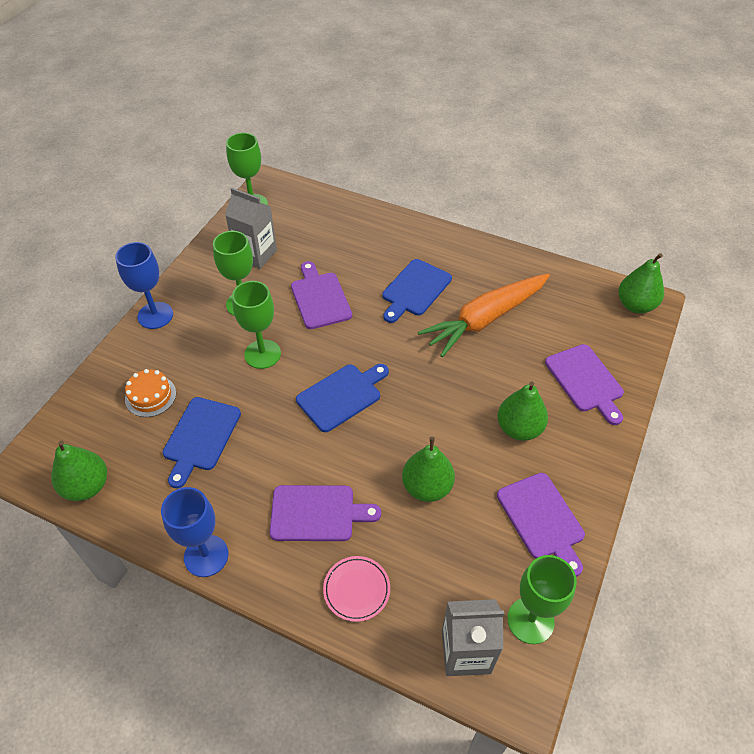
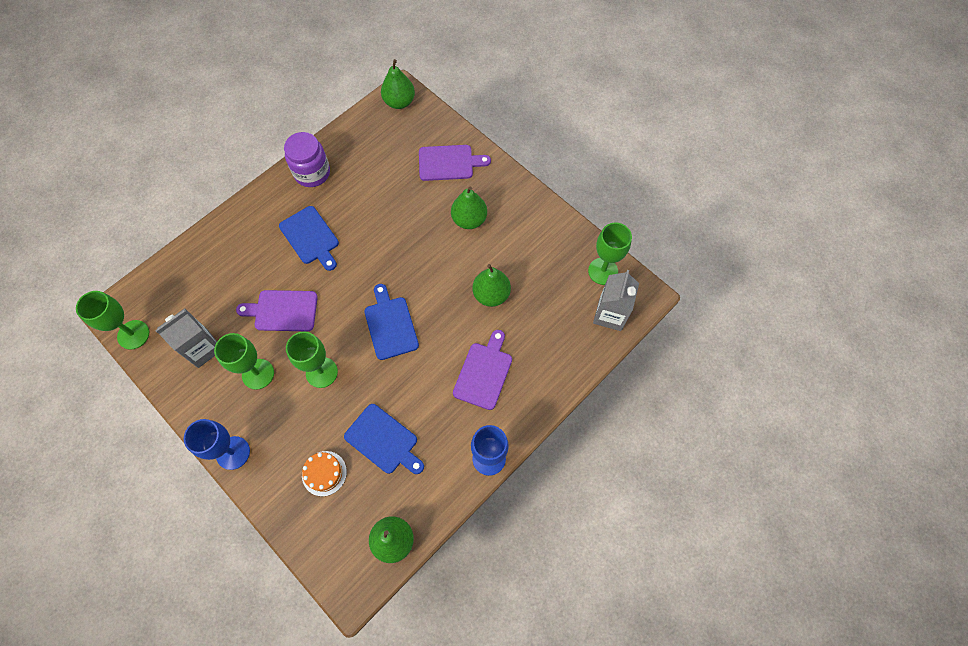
camera: 70 degrees left, 15 degrees up
(356, 590) = (549, 364): pink plate -> none
(485, 319) = (365, 201): orange carrot -> none
(492, 264) = (312, 173): none -> purple jar
(542, 519) = (541, 236): purple cutting board -> none

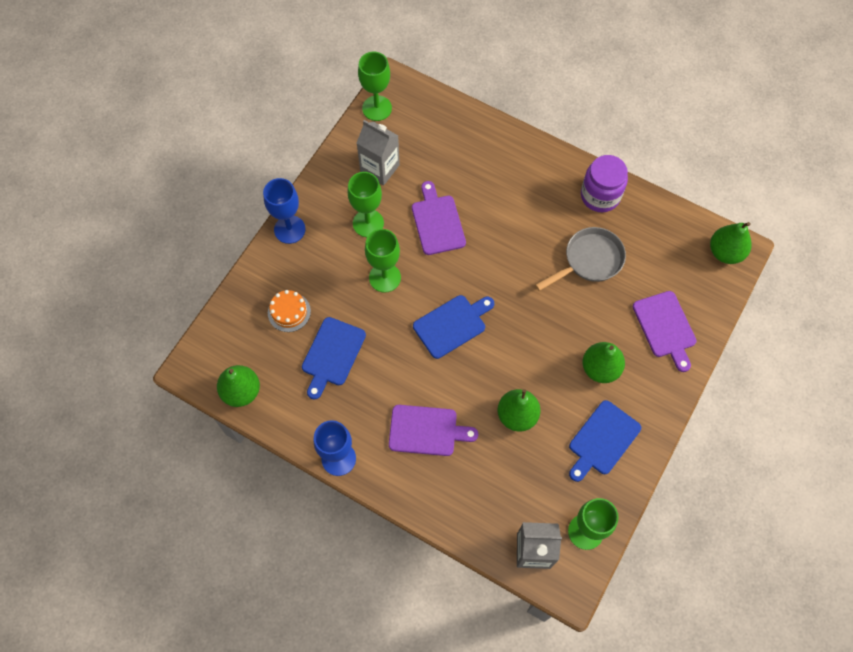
camera: 75 degrees right, 0 degrees up
(310, 237) = (524, 219): blue cutting board -> blue cutting board (602, 440)
(369, 199) = (589, 260): none -> grey pan

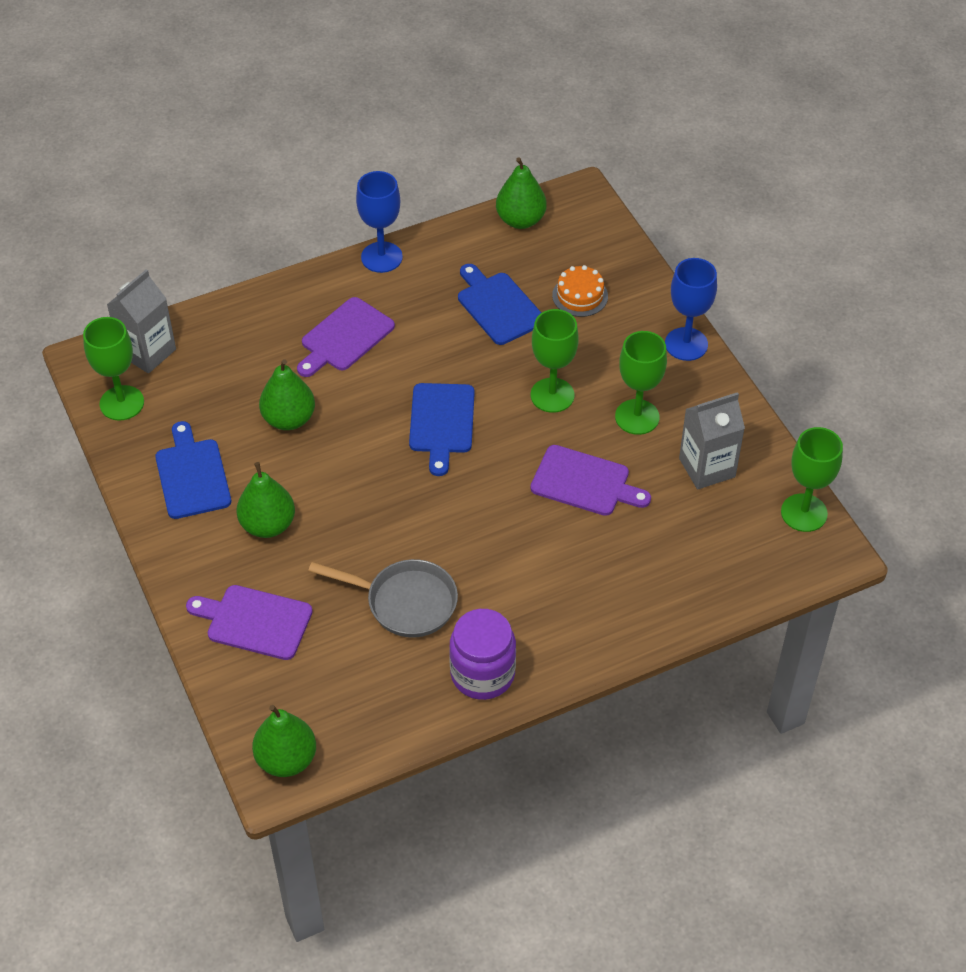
camera: 125 degrees right, 15 degrees down
(589, 260) = (405, 602): grey pan -> grey pan turned 75 degrees counterclockwise

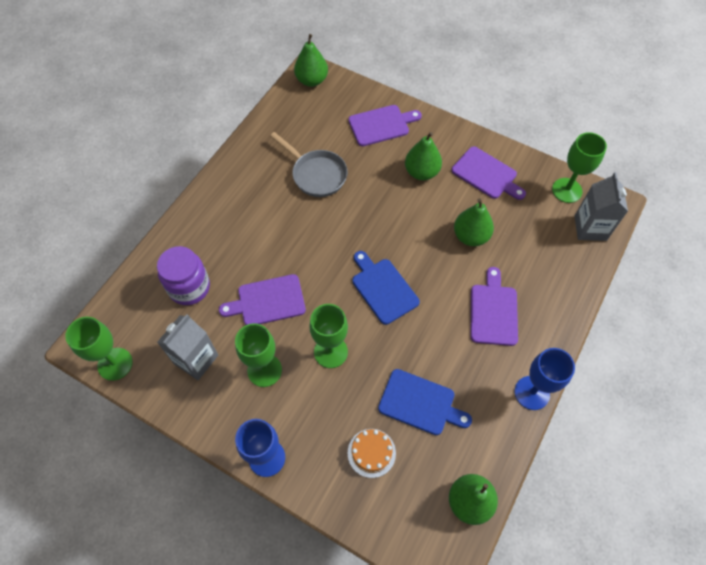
camera: 145 degrees right, 10 degrees up
(192, 475) = (486, 174): blue cutting board -> purple cutting board
(405, 602) = (316, 174): grey pan -> grey pan turned 120 degrees counterclockwise
(482, 674) = (249, 163): purple jar -> purple jar (189, 287)

